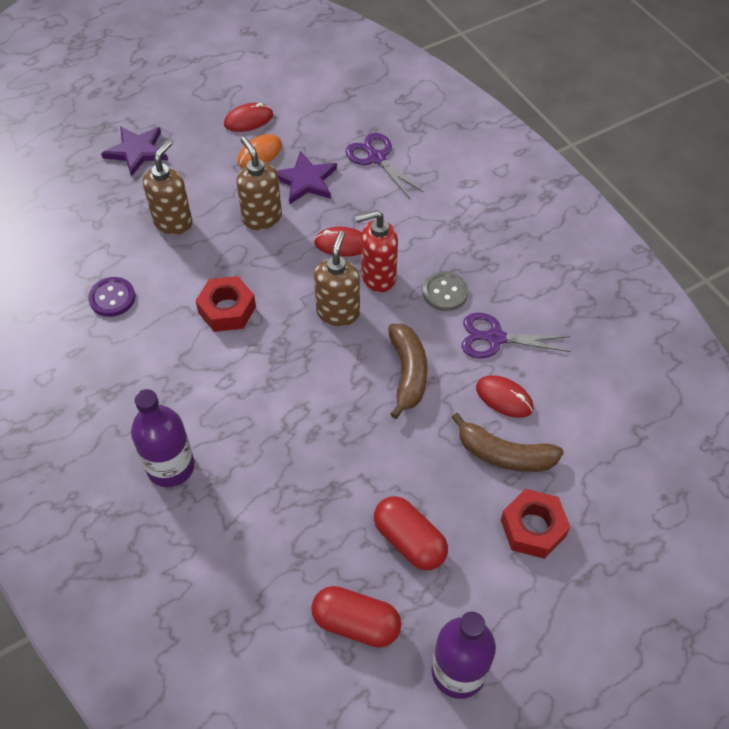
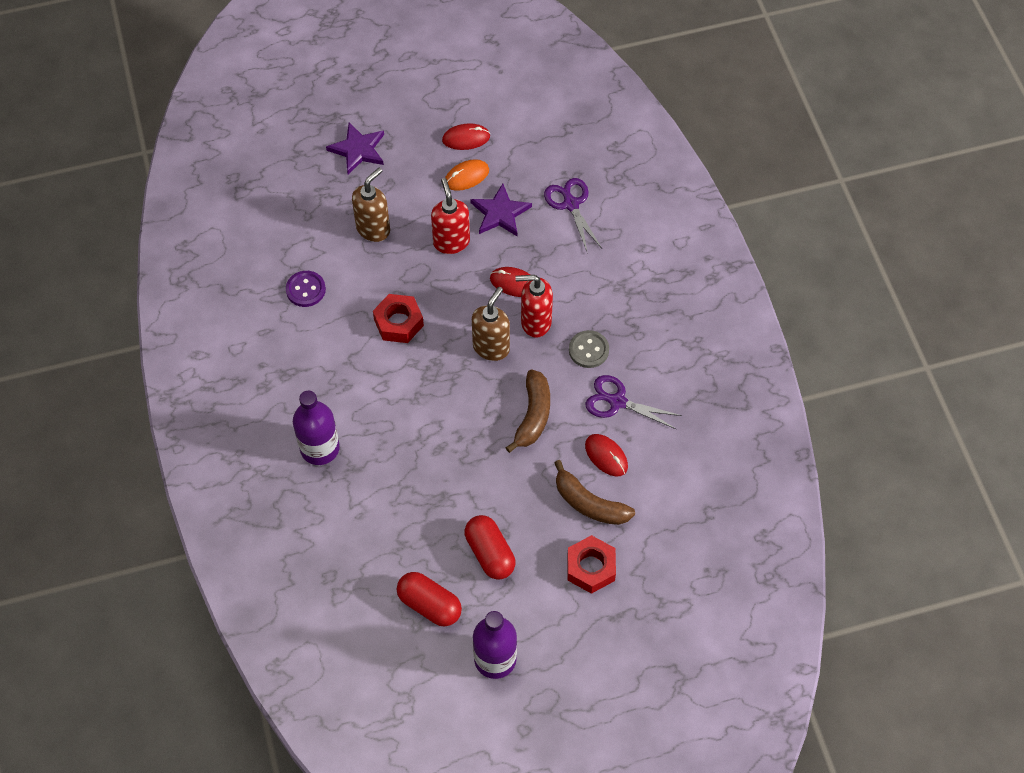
camera: 15 degrees right, 5 degrees up
(262, 218) = (451, 242): brown soap dispenser -> red soap dispenser

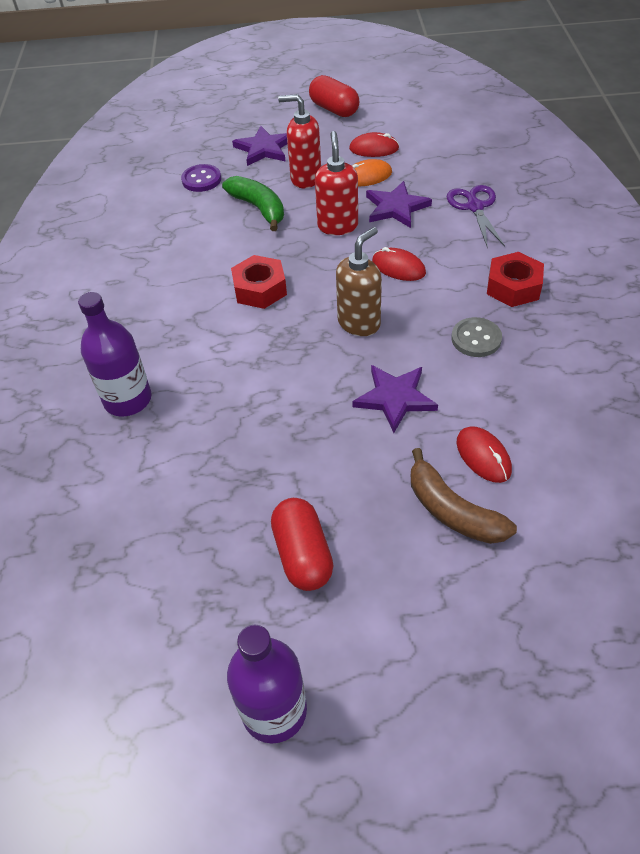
camera: 15 degrees right, 10 degrees down
(306, 290) = (171, 250): purple button -> purple button (201, 179)
(373, 229) = (259, 208): brown soap dispenser -> green banana
(429, 605) = (201, 611): red capsule -> red capsule (334, 109)
(533, 415) = (395, 398): brown banana -> purple star
(535, 322) = (416, 305): red soap dispenser -> red soap dispenser (305, 178)
(591, 568) = (442, 598): red nut -> red nut (513, 287)
(617, 402) = (506, 397): purple scissors -> none

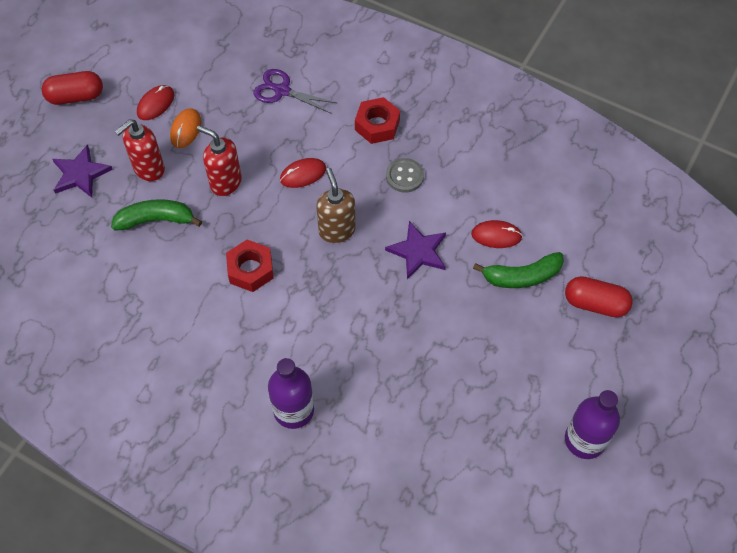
camera: 60 degrees left, 10 degrees up
(201, 179) = (79, 239): purple button -> none
(303, 554) = (497, 371): red capsule -> red capsule (595, 304)
(396, 207) = (238, 135): purple star -> none
(452, 511) = (521, 276): brown banana -> green banana

